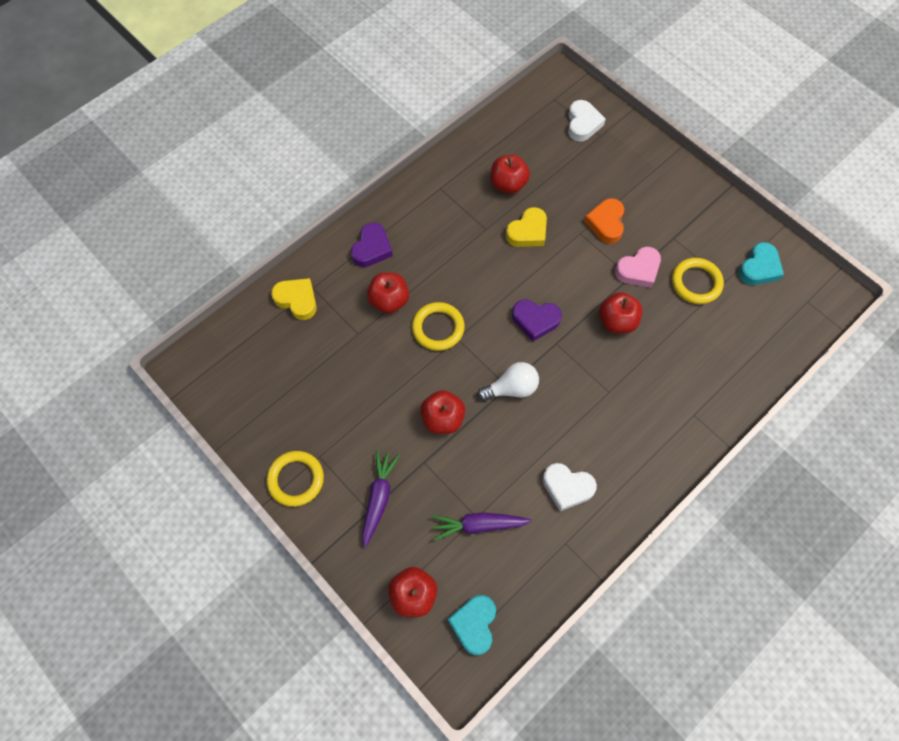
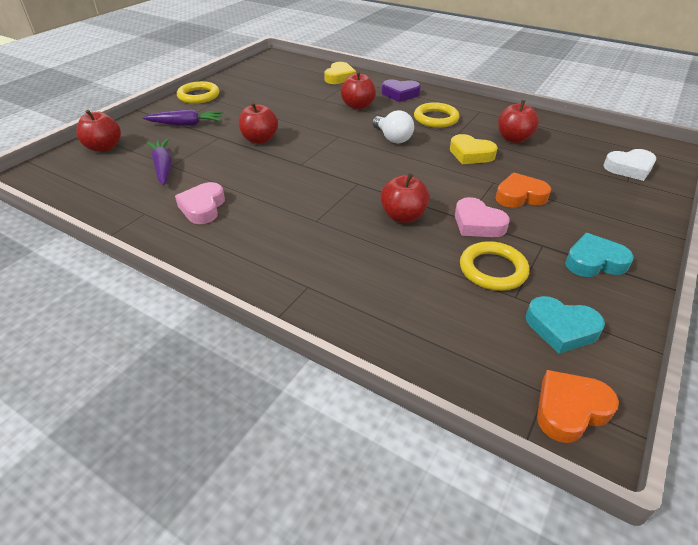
camera: 75 degrees right, 25 degrees down
(438, 328) = (343, 127): yellow ring -> yellow ring (436, 118)
(474, 624) = (72, 176): turquoise heart -> turquoise heart (594, 261)
(511, 388) = (299, 166): white light bulb -> white light bulb (392, 138)
(535, 320) = (376, 169): purple heart -> none
(567, 487) = (203, 207): white heart -> pink heart
(820, 294) = (570, 409): none -> orange heart

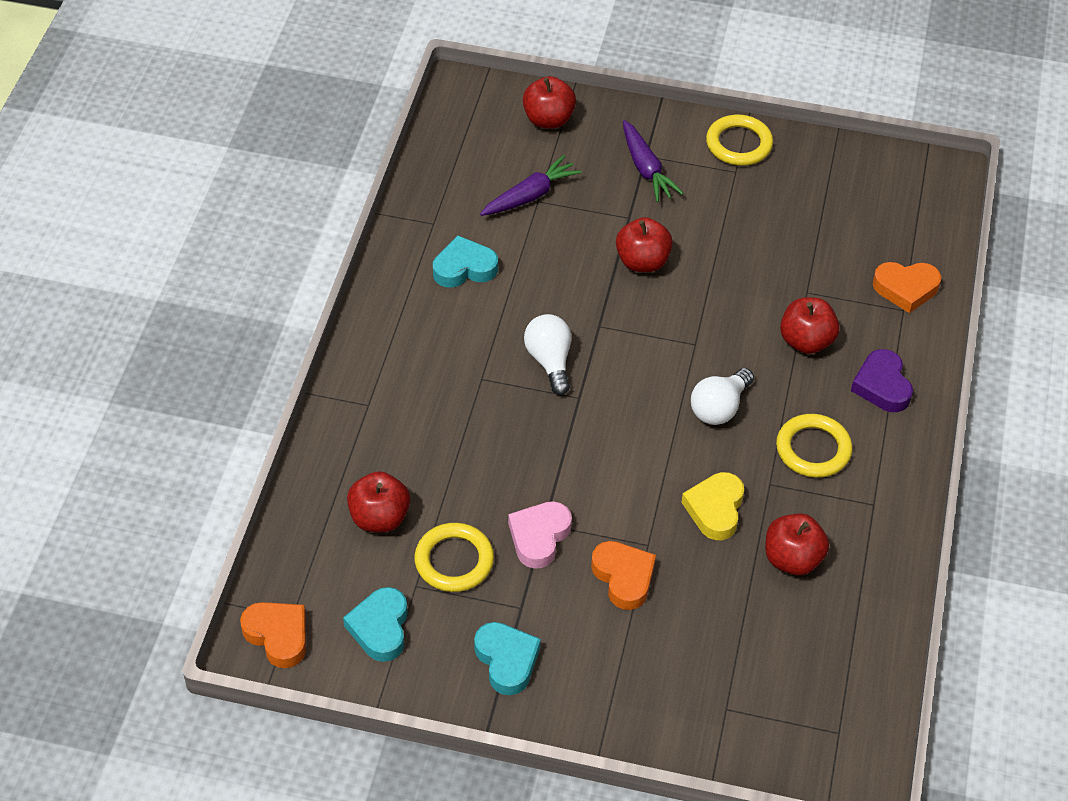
camera: 70 degrees right, 10 degrees up
(203, 207) = (464, 268): pink heart -> turquoise heart
(319, 188) = (550, 361): none -> white light bulb
(339, 77) = (906, 289): yellow heart -> orange heart
(403, 216) = (524, 459): red apple -> red apple (379, 518)
(629, 168) = (765, 713): white heart -> none

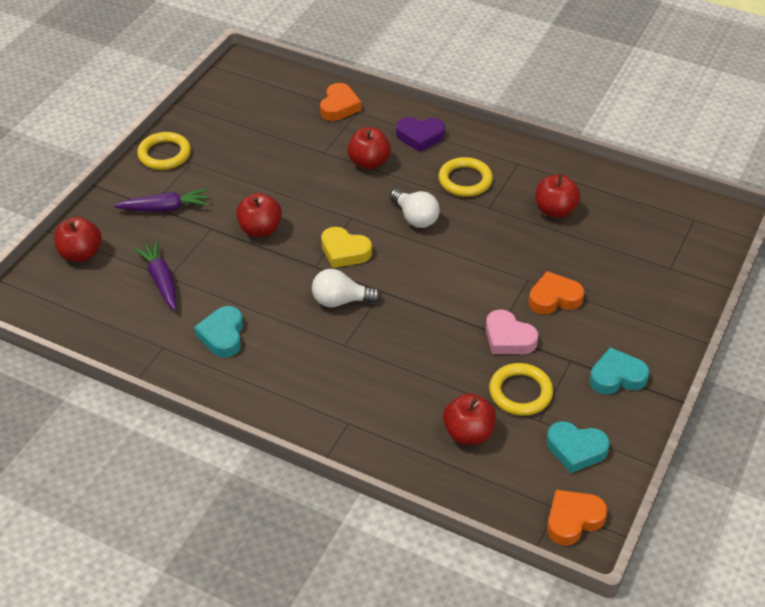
camera: 75 degrees left, 5 degrees down
(715, 509) = (505, 239): yellow heart -> yellow heart (344, 251)

